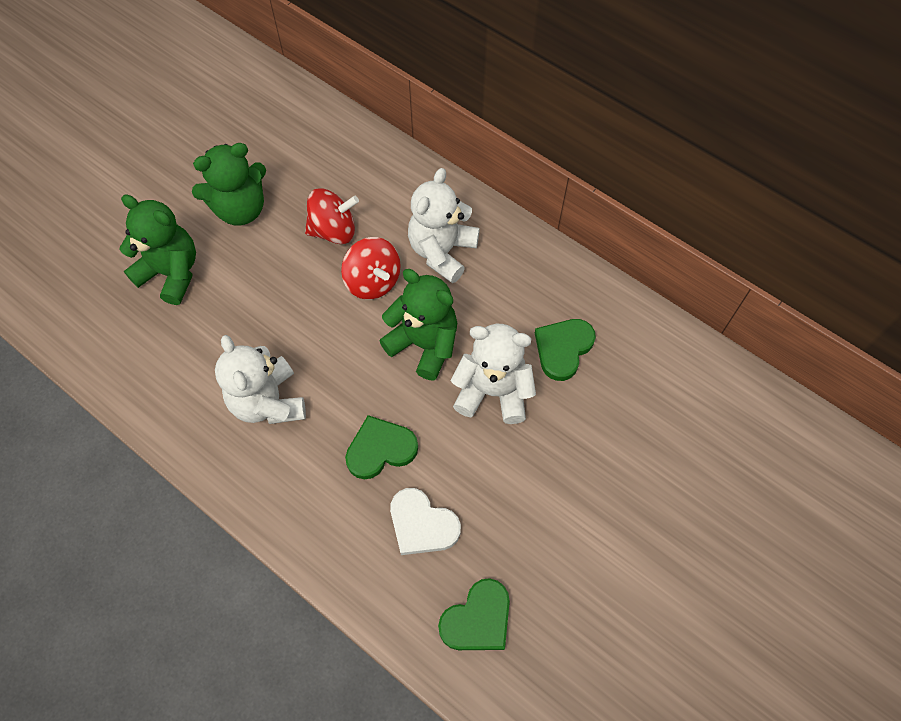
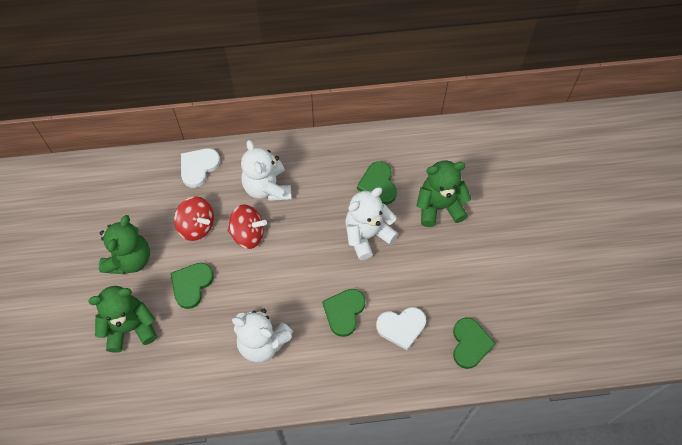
camera: 45 degrees left, 0 degrees up
(267, 283) = (191, 285): none -> green heart
(333, 230) = (196, 226): red spinning top -> red spinning top turned 90 degrees clockwise
(397, 175) = (198, 167): none -> white heart
(424, 344) = (309, 242): green teddy bear -> green teddy bear (439, 206)

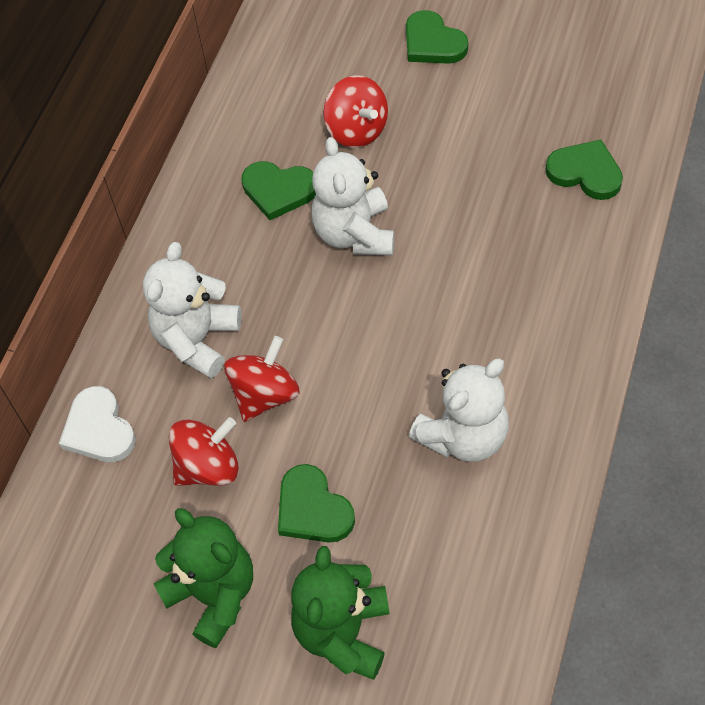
camera: 60 degrees left, 5 degrees down
(267, 187) = (197, 339): white teddy bear -> white teddy bear turned 105 degrees clockwise
(344, 312) = (465, 307): green heart -> green heart (433, 43)
(401, 327) = (523, 244): white heart -> none
(439, 206) = (357, 130): green teddy bear -> red spinning top

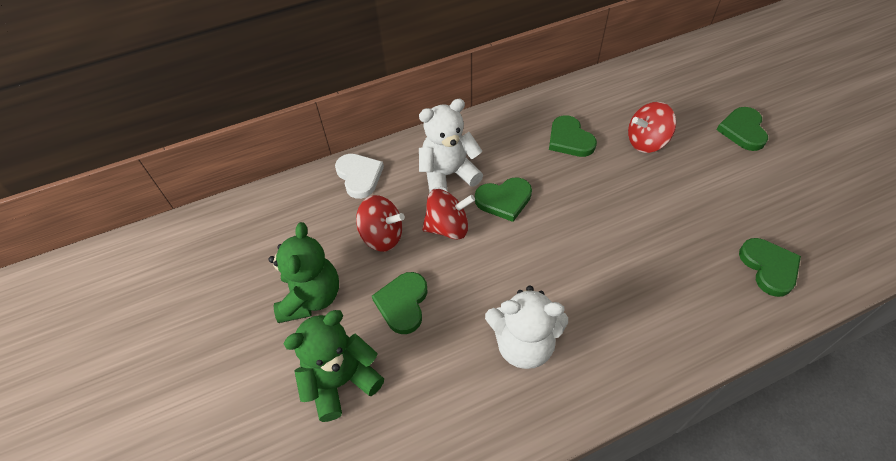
camera: 45 degrees right, 5 degrees down
(99, 429) = (359, 176): white heart -> white heart turned 135 degrees clockwise
(287, 315) = (504, 200): none -> green heart
(354, 234) = (585, 190): white teddy bear -> none
(357, 130) = (646, 142): red spinning top -> red spinning top turned 60 degrees clockwise

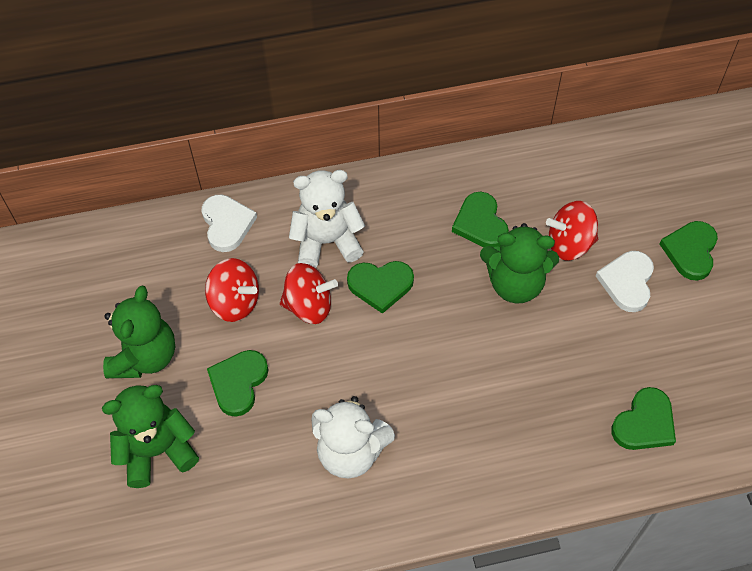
camera: 10 degrees right, 5 degrees up
(615, 178) = (515, 284): none -> green teddy bear
(704, 161) = (627, 282): none -> white heart
(769, 267) = (644, 423): green heart -> green heart turned 45 degrees clockwise

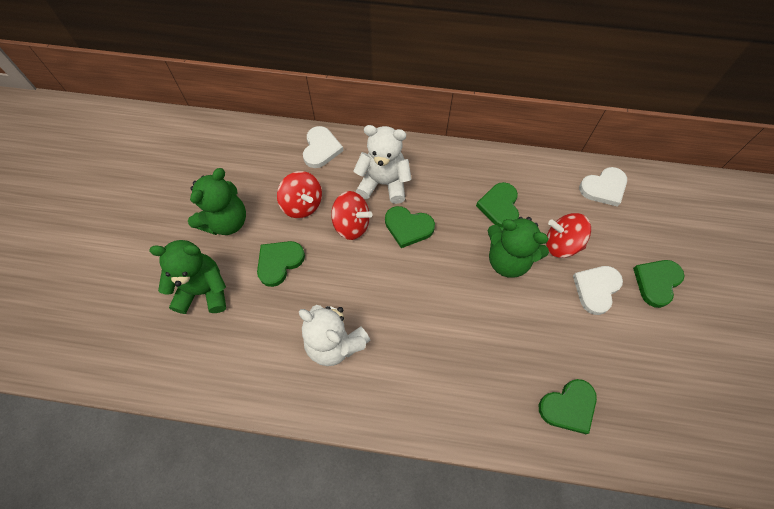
camera: 20 degrees right, 5 degrees up
(593, 161) = (603, 188): none -> white heart

